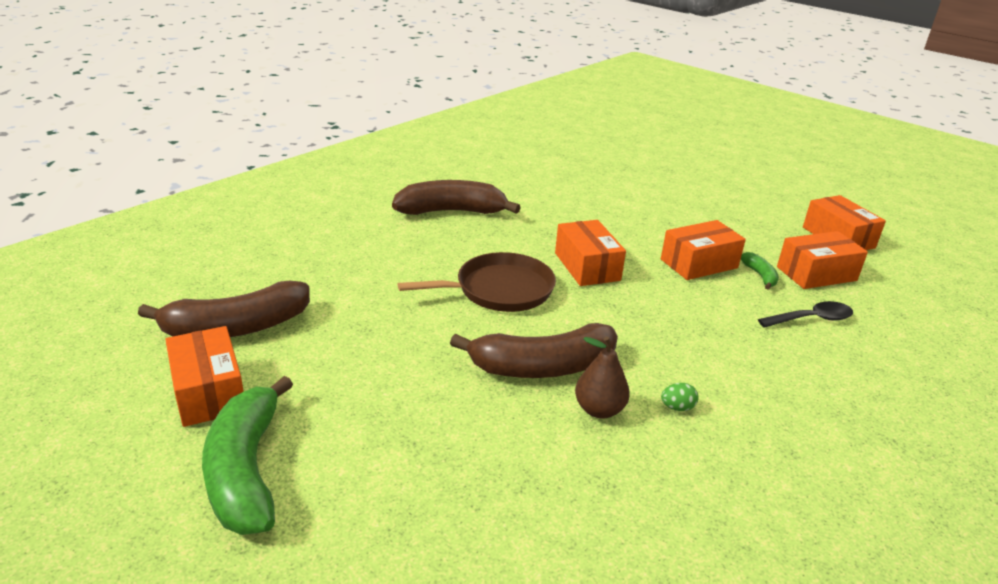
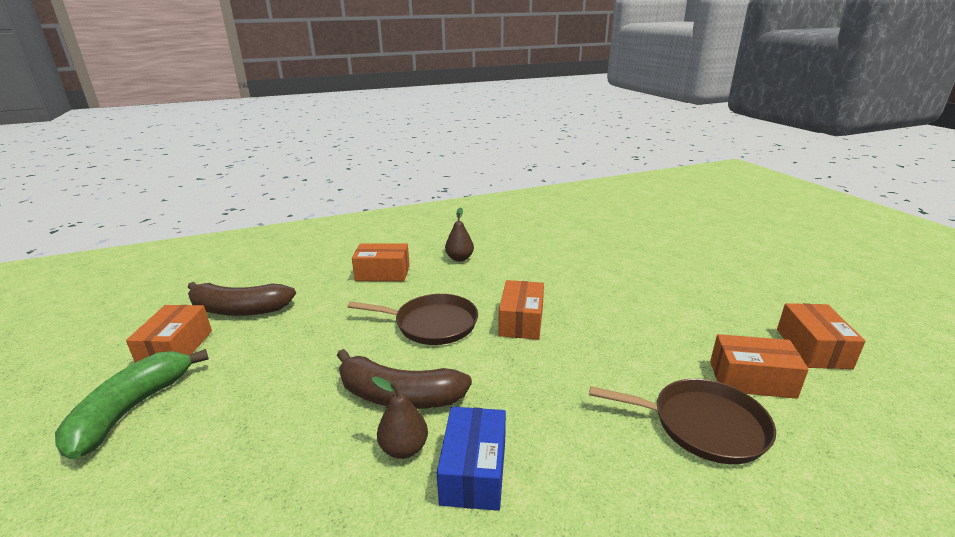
camera: 30 degrees right, 5 degrees down
(451, 211) = (459, 258): brown banana -> brown pear
(677, 407) = (474, 471): green egg -> blue box
(699, 263) = (628, 341): orange box -> orange box (383, 273)
(760, 276) = (683, 366): green banana -> none
(811, 319) = (702, 425): black spoon -> brown pan

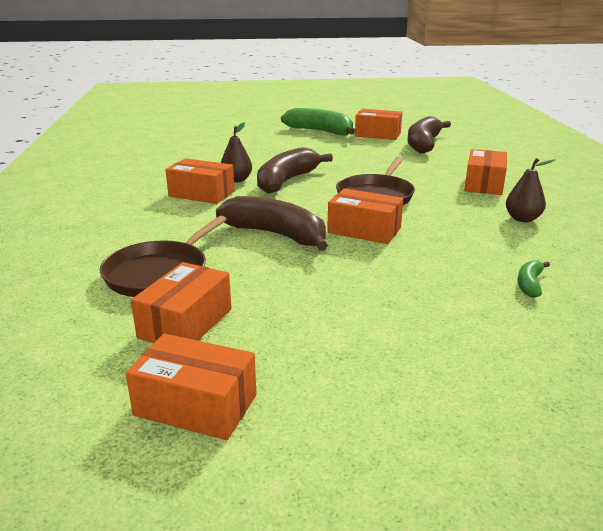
camera: 105 degrees right, 0 degrees up
(474, 471) = (201, 194): blue box -> orange box
(563, 368) = (277, 235): none -> brown banana
(565, 257) = (529, 284): none -> green banana

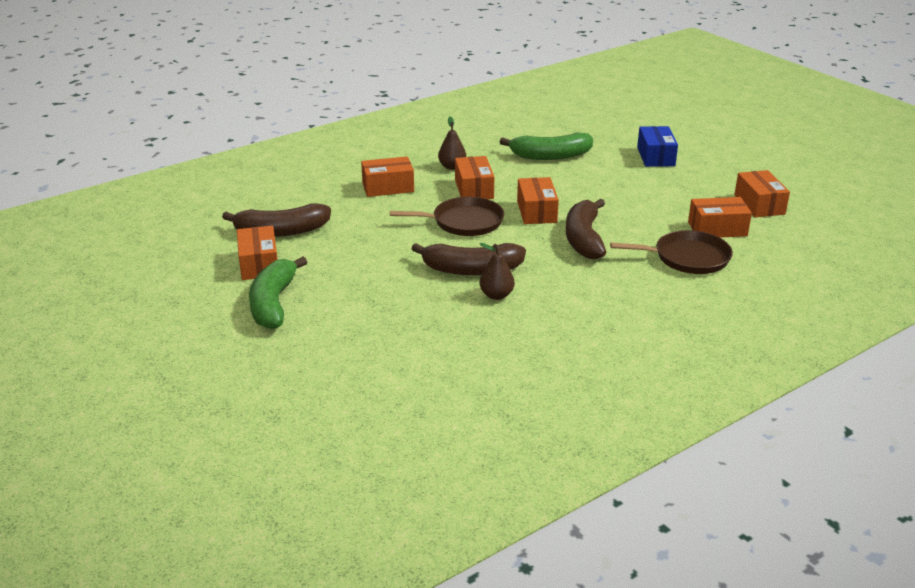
camera: 120 degrees left, 5 degrees up
(201, 194) = (549, 299): orange box -> orange box (474, 189)
(479, 381) = (655, 156): none -> blue box
(529, 284) = (550, 156): green banana -> green banana, size x2.21

